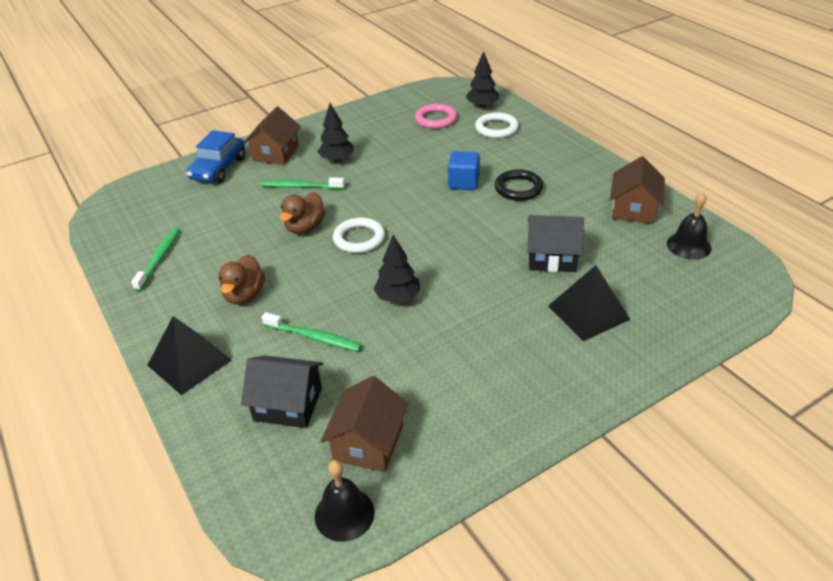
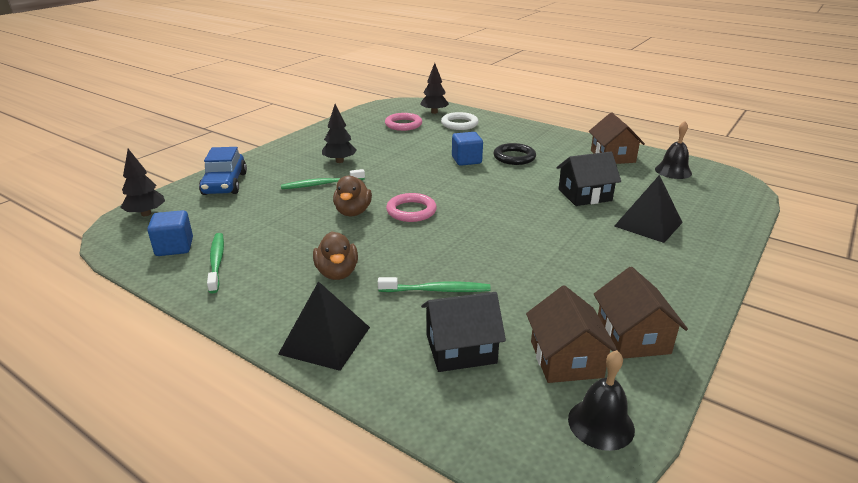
camera: 25 degrees left, 10 degrees down
(137, 234) = (174, 247): none -> blue cube
(276, 153) = (275, 165): brown house -> brown house (632, 337)
(359, 238) = (411, 211): white ring -> pink ring
(398, 298) = (486, 245): black tree -> black tree (146, 214)

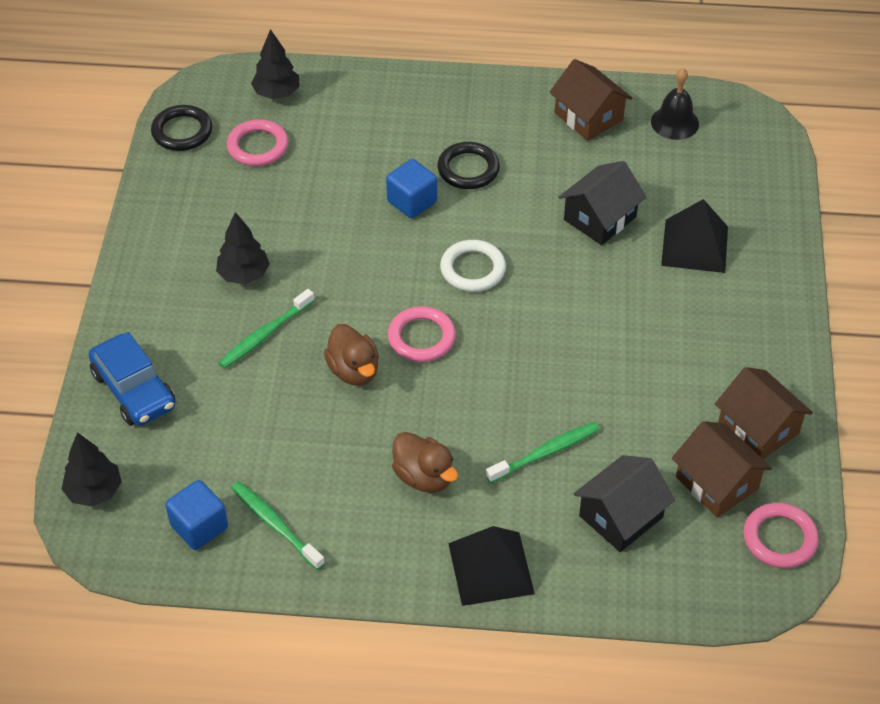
camera: 30 degrees left, 20 degrees up
(371, 113) = (182, 131): none -> black ring
(459, 124) = (338, 113): white ring -> white ring (473, 269)
(601, 424) = (779, 538): black bell -> pink ring

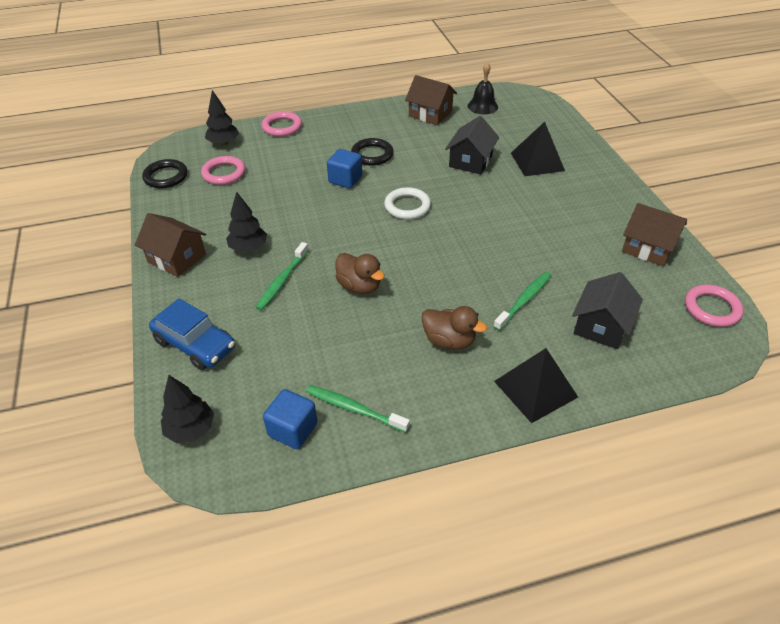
camera: 20 degrees left, 5 degrees down
(421, 337) = (396, 253): pink ring -> pink ring (282, 127)
(717, 483) = (647, 287): brown house -> brown house (176, 258)

